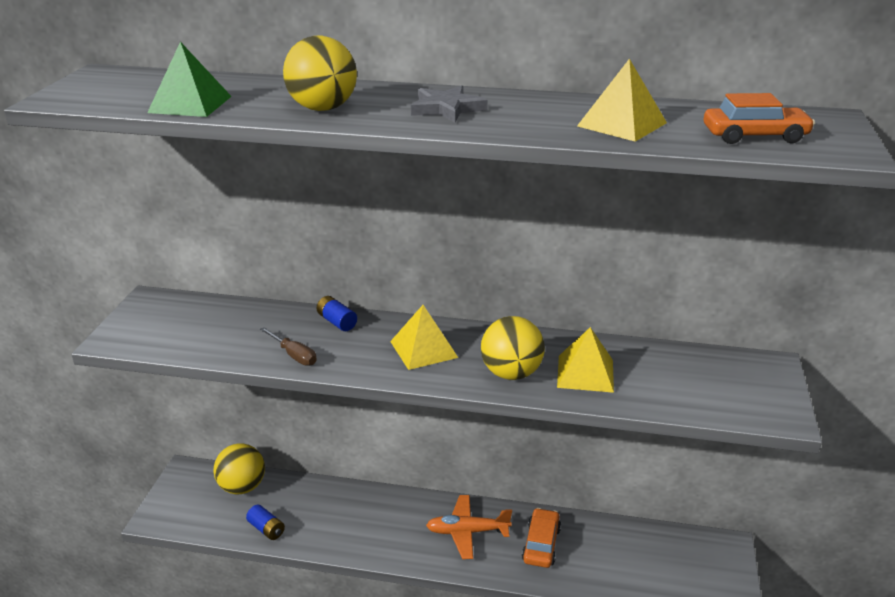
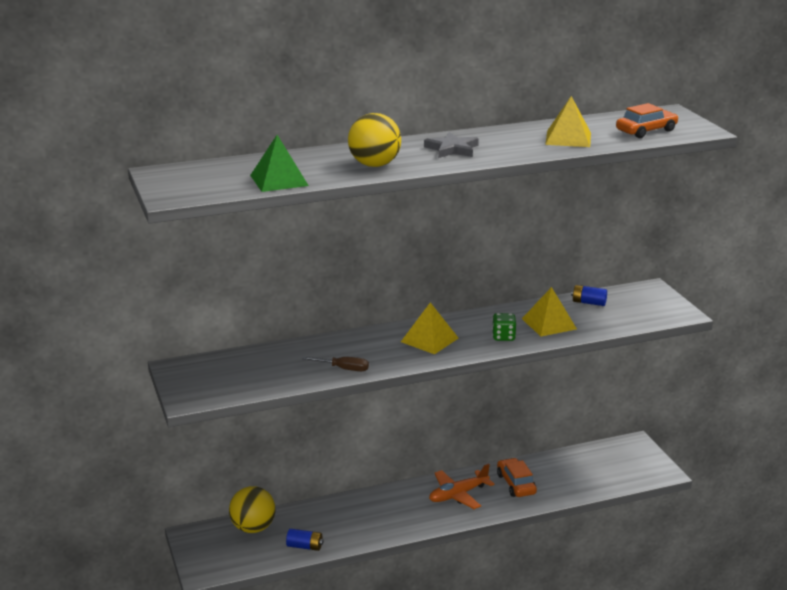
camera: 30 degrees left, 5 degrees down
(337, 322) = (346, 341): blue battery -> blue battery (589, 303)
(511, 373) = (503, 337): yellow ball -> green dice

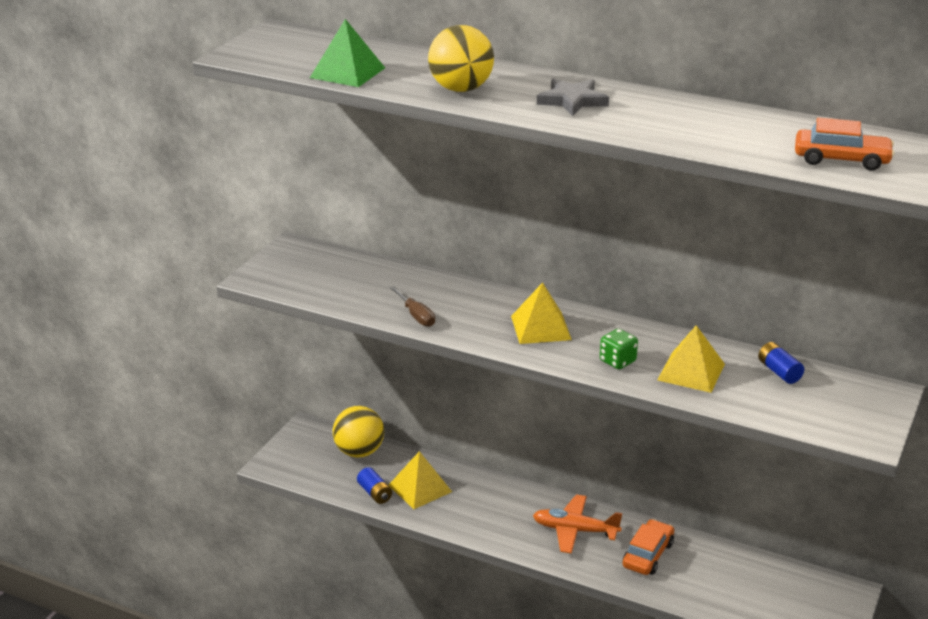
camera: 45 degrees right, 5 degrees up
(568, 138) = (725, 134): yellow pyramid -> yellow pyramid (420, 488)

